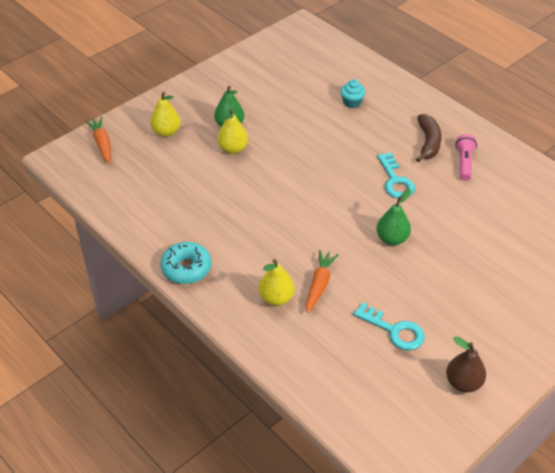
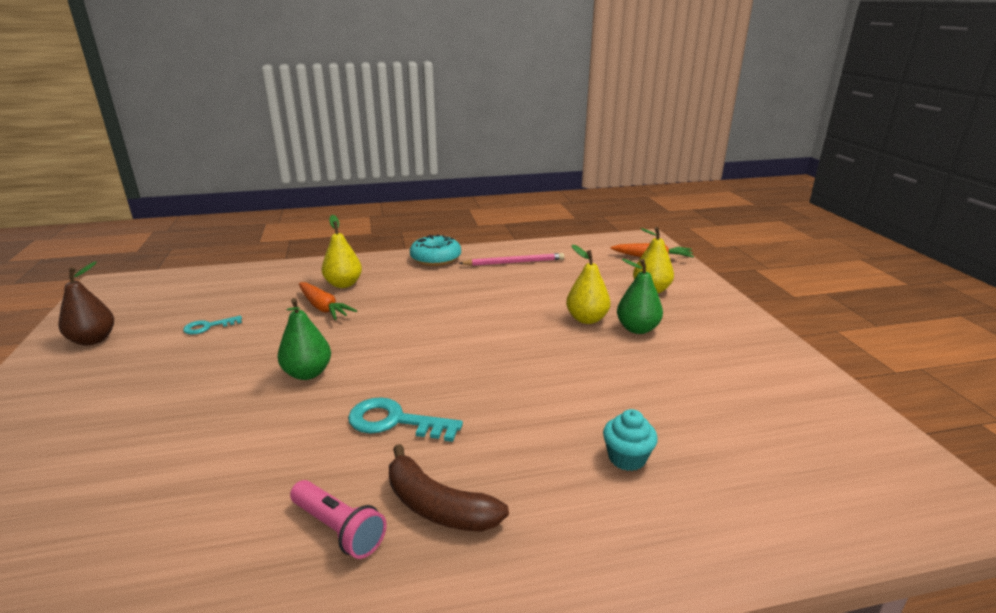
camera: 120 degrees right, 20 degrees down
(162, 216) = (514, 262): none -> pink pencil
(394, 330) = (208, 326): turquoise key -> turquoise key, size x0.60

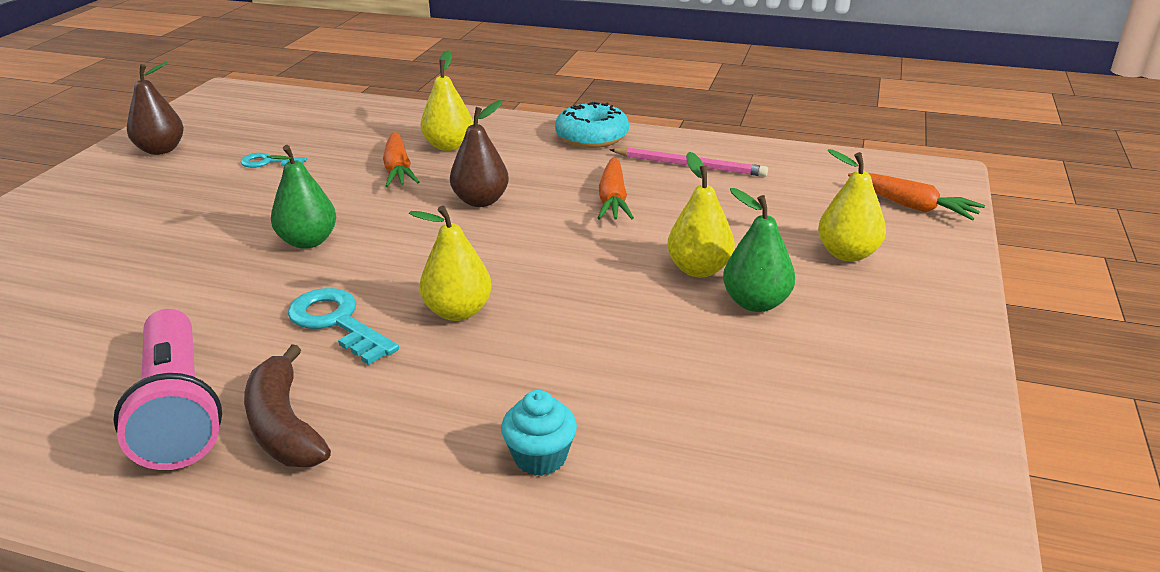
camera: 30 degrees right, 5 degrees up
(339, 529) = (178, 410): pink flashlight -> pink flashlight, size x1.66
(407, 314) = (480, 201): none -> brown pear
(472, 387) = (458, 312): none -> yellow pear
(491, 292) = (613, 199): none -> orange carrot

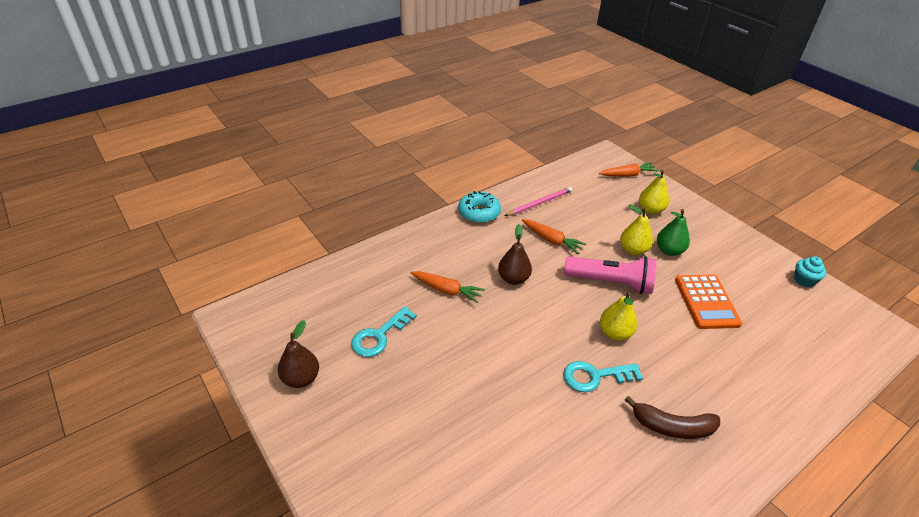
camera: 55 degrees left, 10 degrees up
(178, 410) = (636, 462): pink flashlight -> pink flashlight (611, 282)
(268, 162) = (379, 336): turquoise key -> turquoise key, size x1.66
(308, 241) = (501, 356): green pear -> none
(448, 146) = (436, 261): yellow pear -> none
(540, 457) = (737, 357): turquoise cupcake -> turquoise cupcake (804, 280)
(662, 381) = (706, 302): none -> orange calculator

